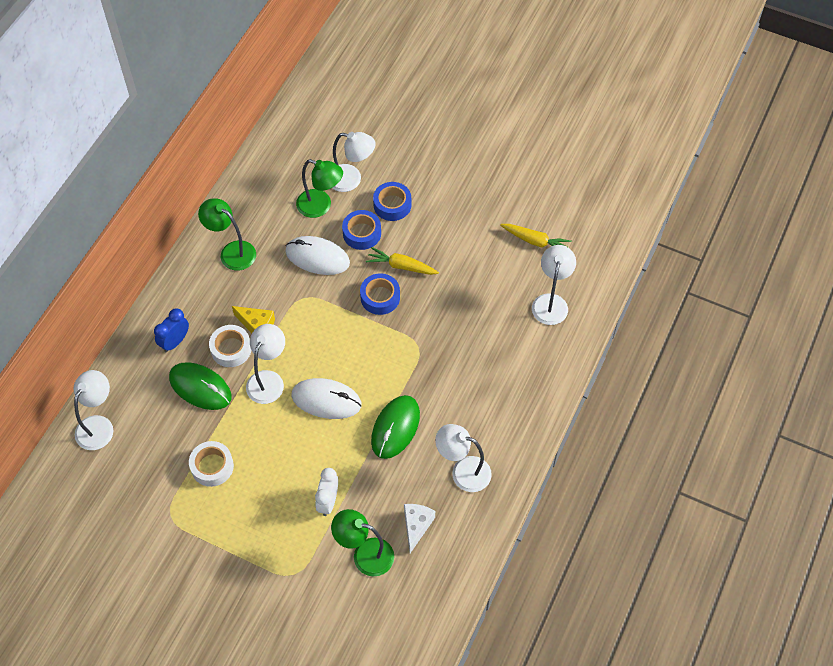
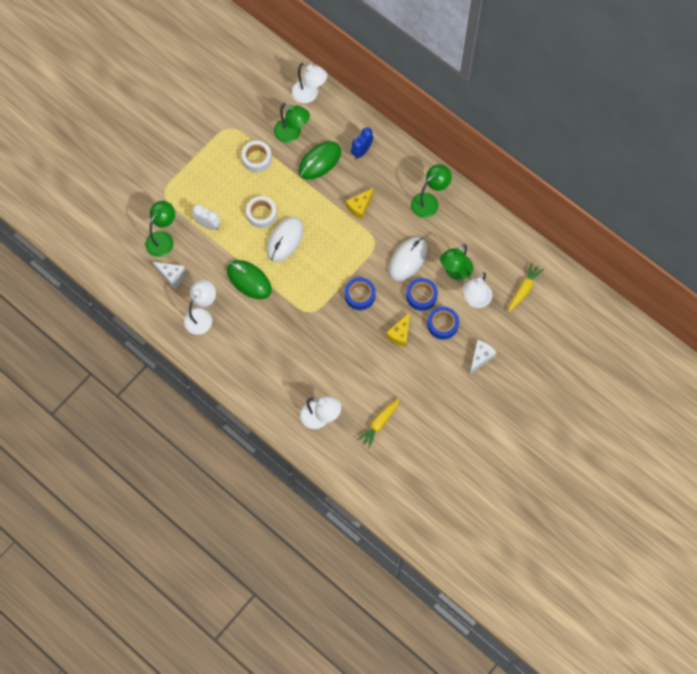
camera: 105 degrees right, 10 degrees up
(165, 431) = (292, 134): none -> green lamp
(175, 342) = (361, 151): blue clock -> blue clock turned 105 degrees counterclockwise
(231, 349) = (345, 186): white tape -> white tape (261, 214)
(268, 380) = (312, 205): white lamp -> none
(402, 266) = (383, 318): yellow carrot -> yellow carrot (523, 289)
(417, 245) = (400, 334): none -> yellow cheese
(421, 161) = (480, 357): none -> white cheese

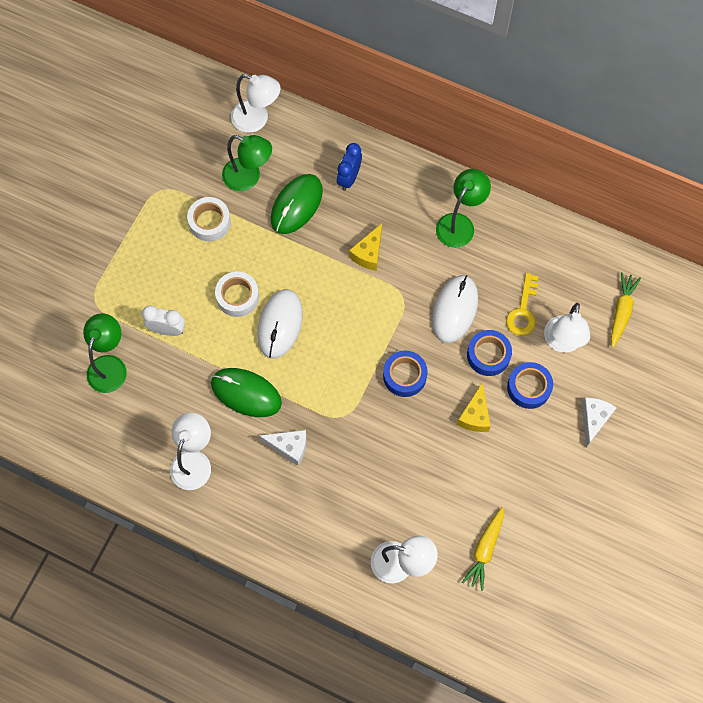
camera: 15 degrees left, 0 degrees up
(172, 275) = (136, 414): white cheese -> white cheese (289, 447)
(455, 272) = (523, 311): green lamp -> yellow key

